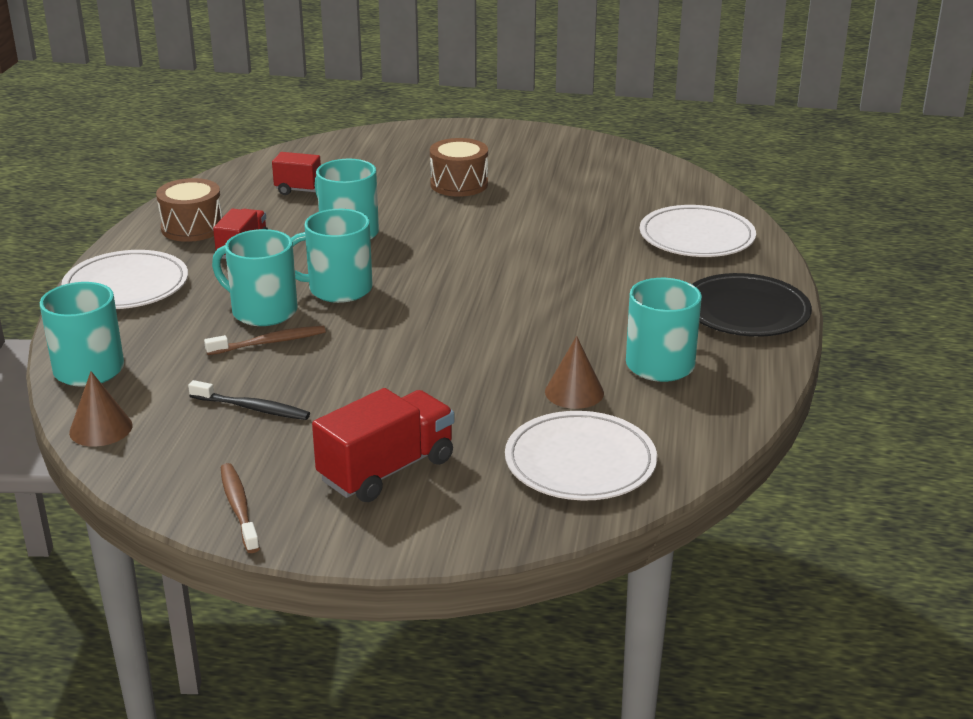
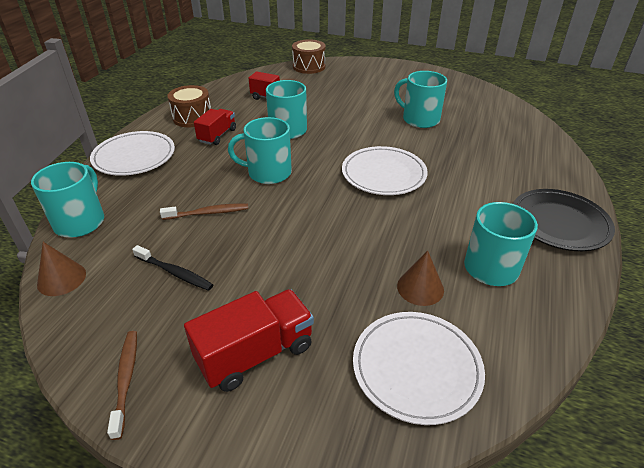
camera: 10 degrees right, 10 degrees up
(262, 311) = (212, 186): turquoise mug -> turquoise mug (419, 119)
(459, 184) = (366, 101): brown drum -> brown drum (309, 66)
(696, 237) = (522, 154): white plate -> white plate (383, 174)

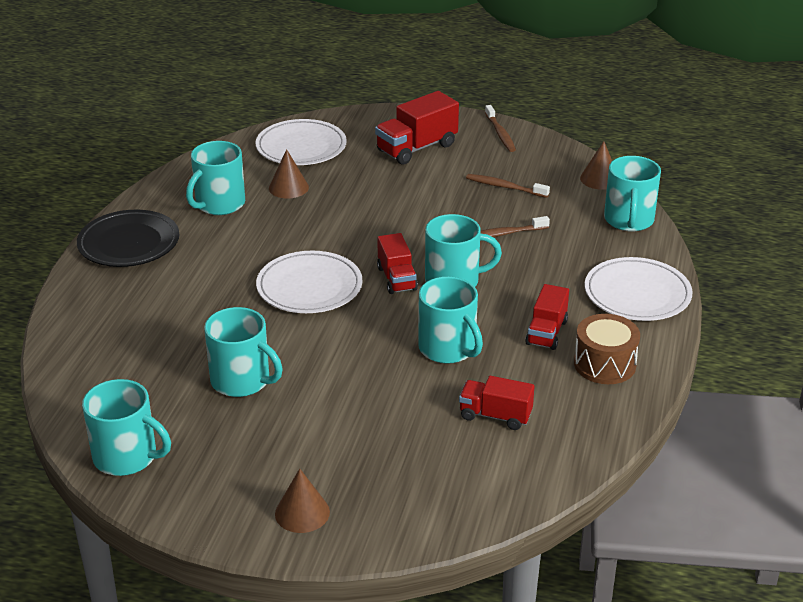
camera: 175 degrees right, 5 degrees down
(175, 273) = (505, 187): black toothbrush -> brown toothbrush
(309, 66) = (447, 520): brown drum -> none
(313, 177) = (396, 278): none -> red truck
(376, 71) = (302, 512): none -> brown cone
(471, 91) = (127, 457): none -> turquoise mug

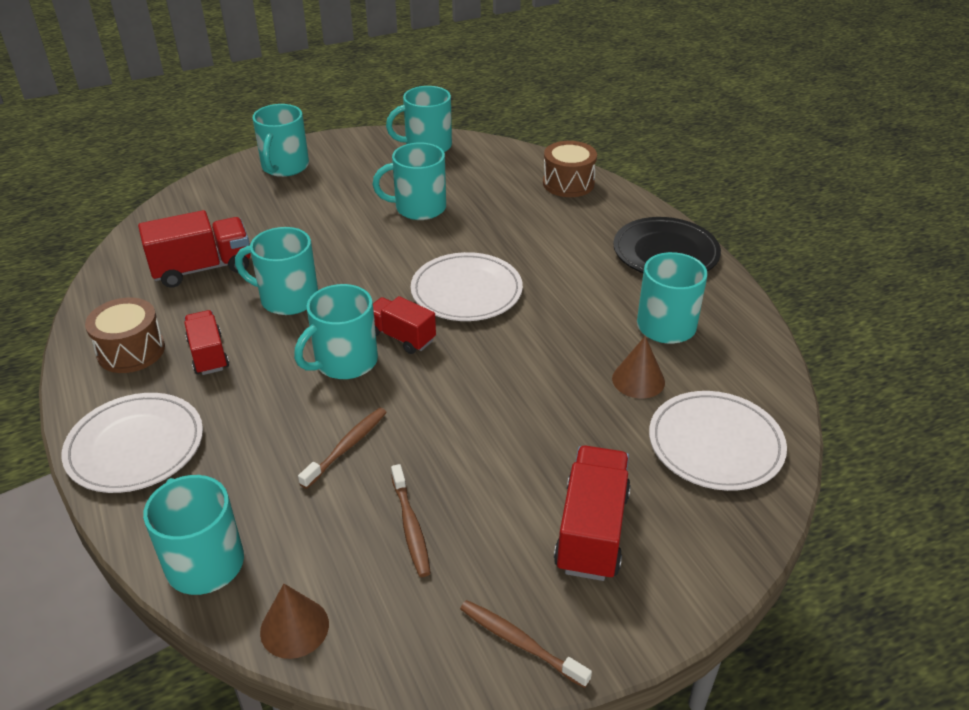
camera: 140 degrees right, 5 degrees up
(83, 336) = (568, 183): none -> brown drum
(302, 512) = (284, 167): brown cone -> turquoise mug
(495, 415) = (202, 268): red truck -> red truck, size x1.53
(505, 187) = (411, 526): brown toothbrush -> brown toothbrush turned 90 degrees clockwise

